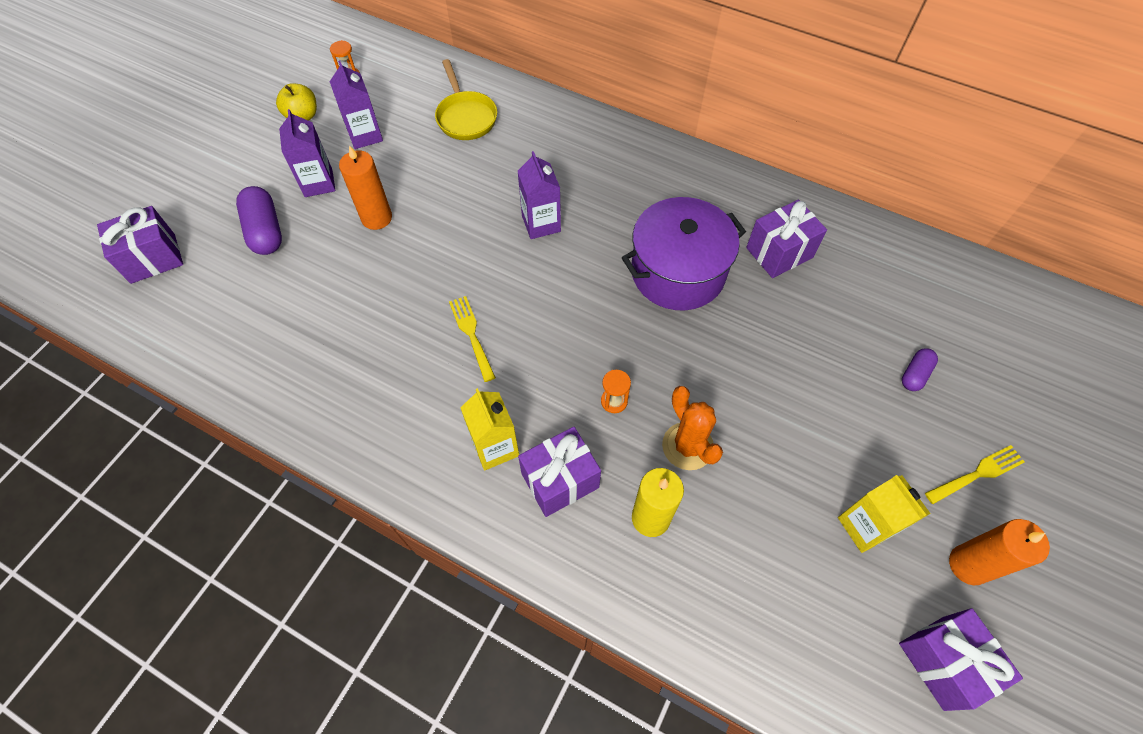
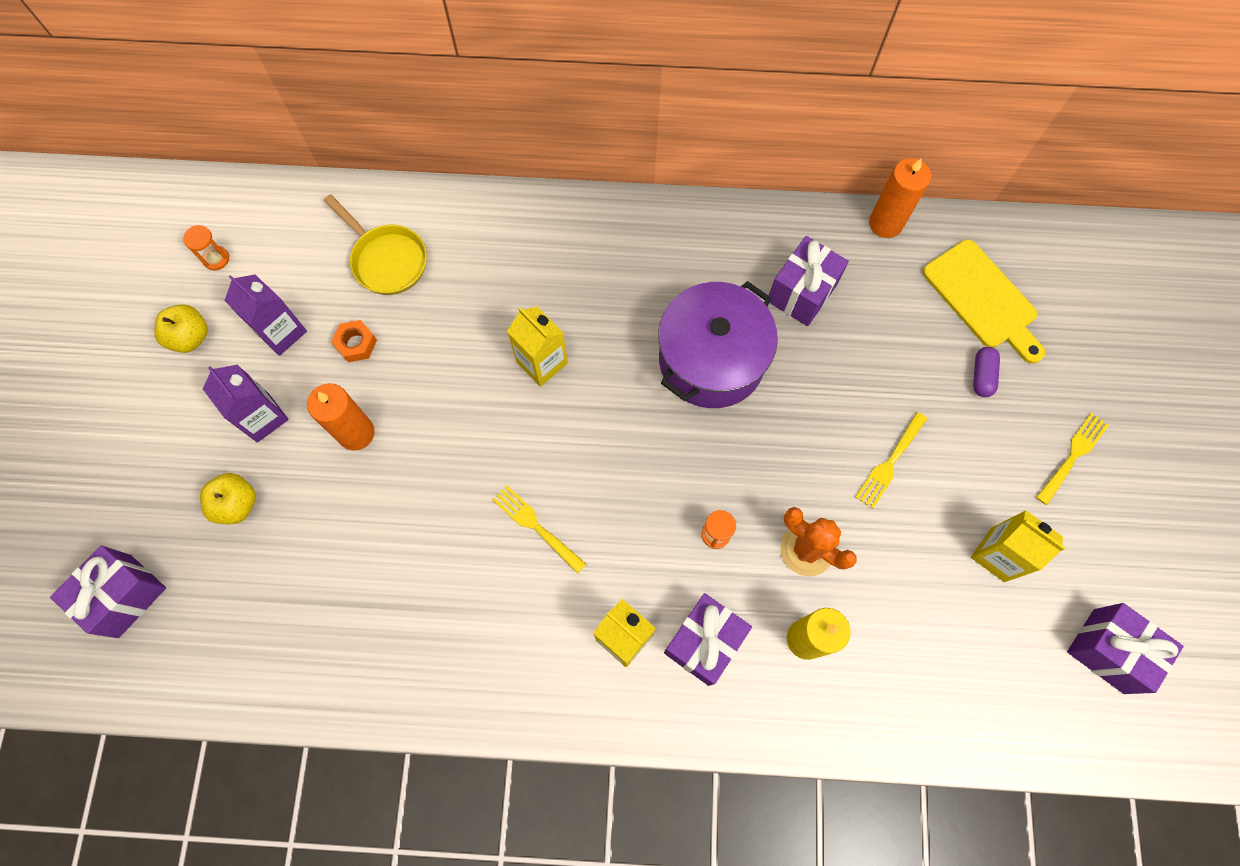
camera: 25 degrees left, 10 degrees up
(265, 231) = (237, 504): purple capsule -> yellow apple
(412, 161) = (356, 344): none -> orange nut
(541, 223) = (542, 362): purple carton -> yellow carton
(796, 408) = (890, 462): none -> yellow fork
(942, 315) = (983, 299): none -> yellow cutting board
(968, 565) = (1096, 549): orange candle -> orange candle (885, 223)

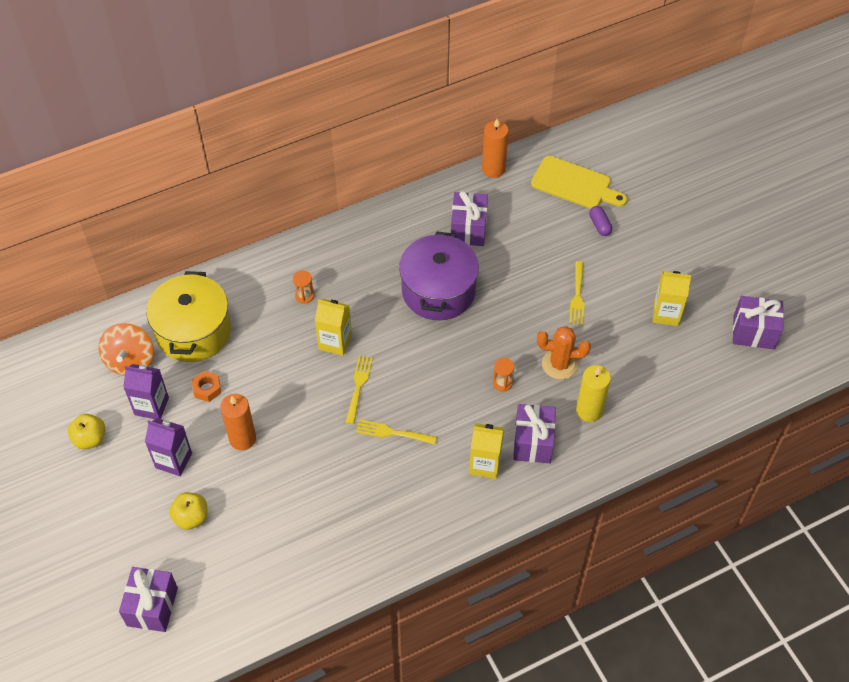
camera: 30 degrees left, 15 degrees down
(216, 259) = (75, 385): orange hourglass -> orange hourglass (304, 296)
(294, 260) = (130, 361): none -> orange spinning top
(386, 260) = (193, 331): yellow pan -> yellow pot
(1072, 456) = (675, 243): yellow fork -> yellow fork (358, 387)

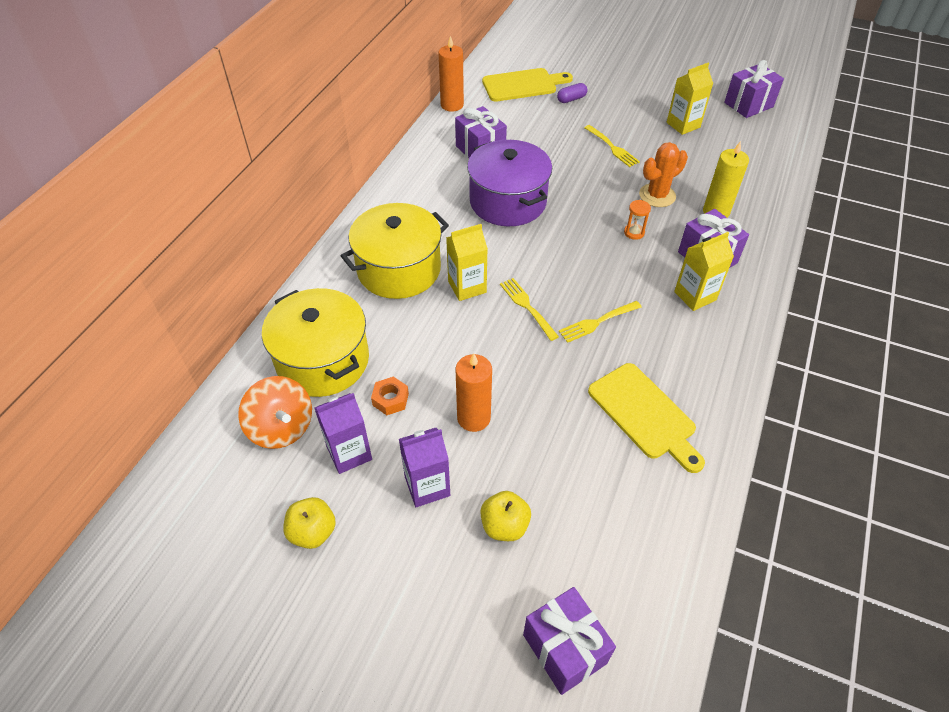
camera: 40 degrees left, 5 degrees down
(304, 296) = (399, 269): orange hourglass -> yellow pot
(348, 518) = (644, 414): none -> yellow cutting board
(599, 225) = (571, 99): purple capsule -> purple capsule turned 60 degrees counterclockwise

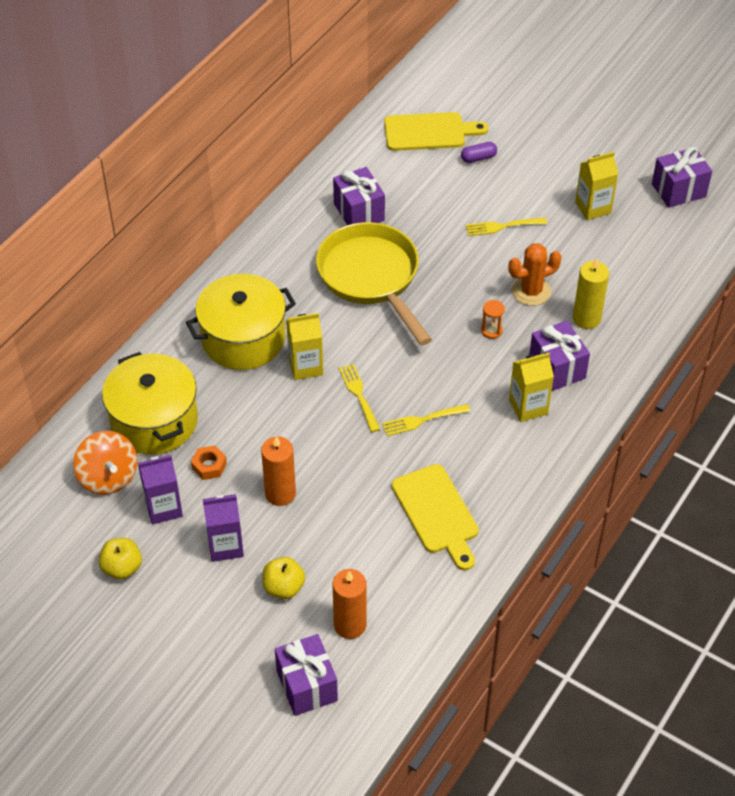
camera: 10 degrees right, 0 degrees up
(452, 105) = (342, 149): orange candle -> orange candle (350, 625)
(508, 202) = (371, 278): purple pot -> yellow pan
(612, 147) = (503, 226): yellow fork -> yellow fork turned 105 degrees clockwise

